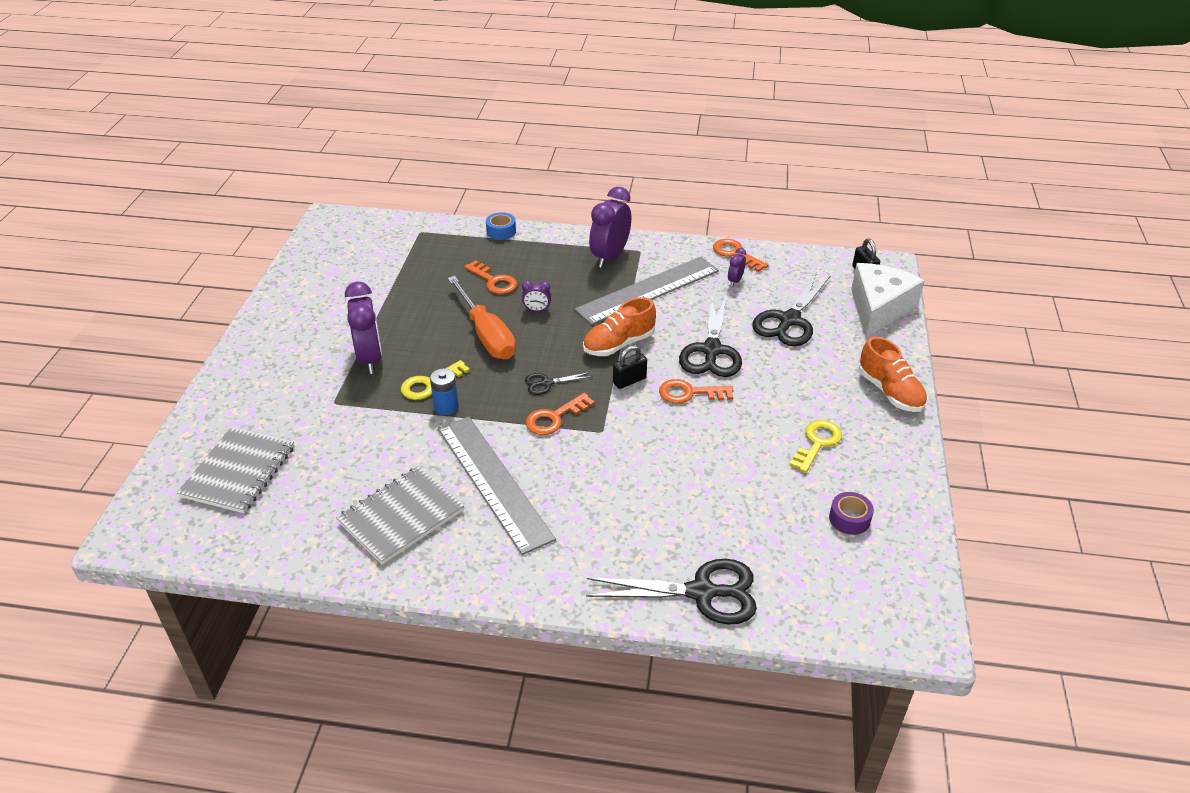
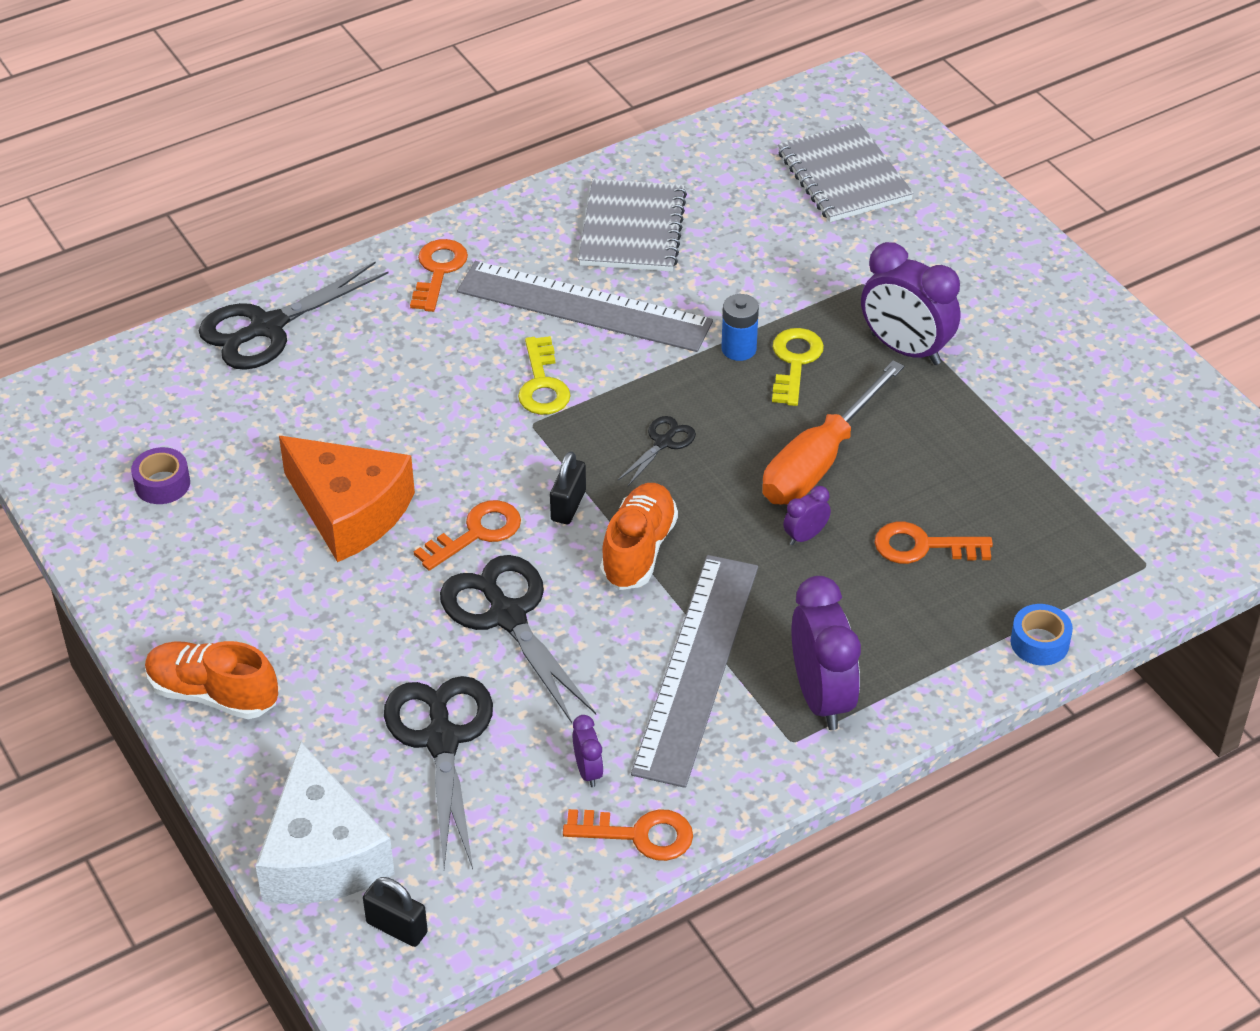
camera: 140 degrees right, 5 degrees up
(486, 334) = (819, 461): orange screwdriver -> orange screwdriver turned 75 degrees counterclockwise
(555, 418) = (603, 408): orange key -> orange key (438, 271)
(747, 441) = (349, 511): none -> orange cheese
(817, 443) = (262, 557): yellow key -> yellow key (542, 384)

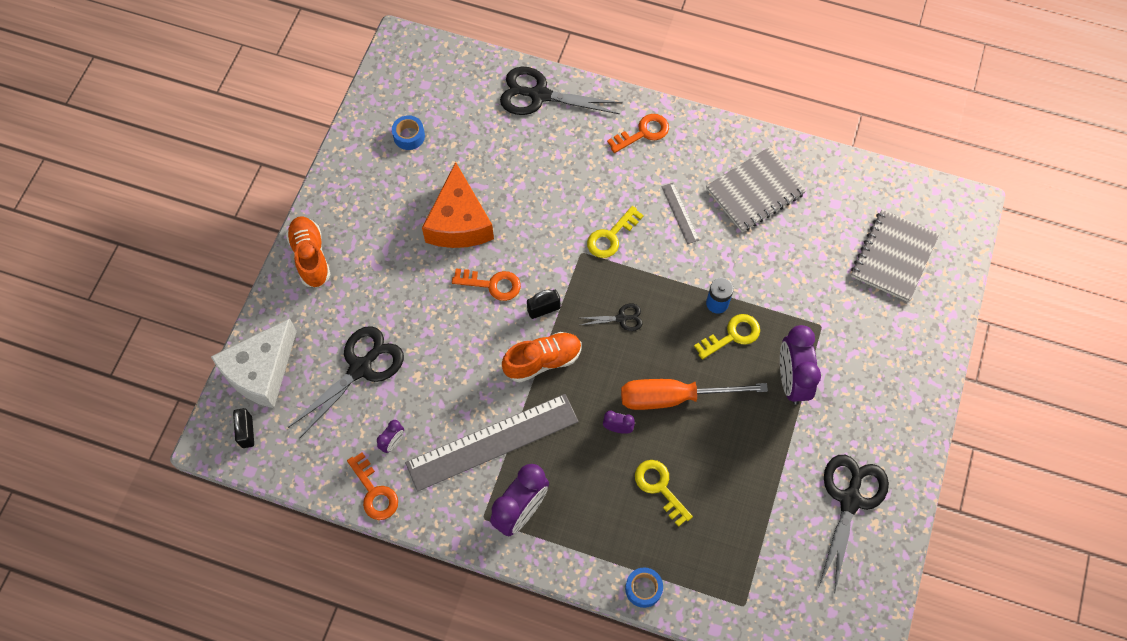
camera: 50 degrees right, 20 degrees up
(162, 484) = (409, 136): purple tape -> blue tape
(507, 616) = (454, 337): black scissors -> black scissors (850, 500)
(584, 306) = (680, 213): grey ruler -> grey ruler, size x0.43
(923, 546) = (660, 488): orange key -> yellow key

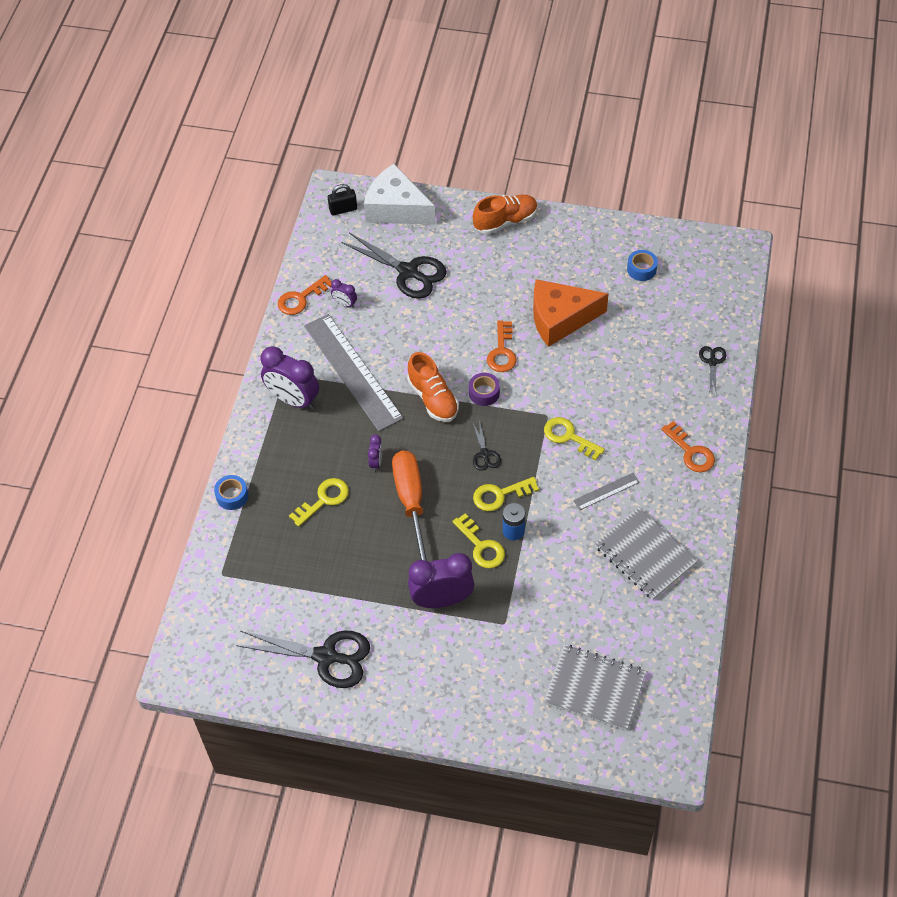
camera: 85 degrees right, 10 degrees down
(539, 95) = (712, 362): black scissors -> black scissors, size x0.49
(543, 309) = (484, 393): black padlock -> purple tape
(673, 310) = (500, 495): none -> yellow key

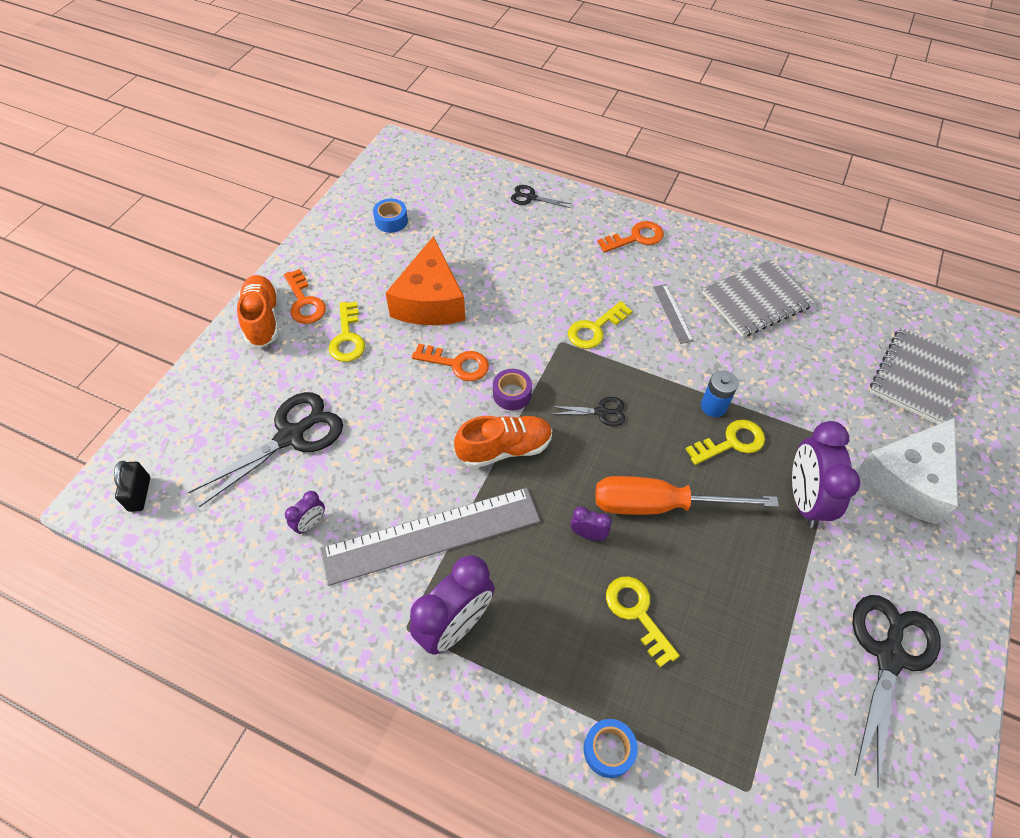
camera: 80 degrees left, 0 degrees up
(301, 298) = (275, 580): orange key -> orange key (304, 302)
(396, 208) = (176, 429): white cheese -> white cheese (906, 480)
(500, 495) = (662, 408): yellow key -> yellow key (347, 337)

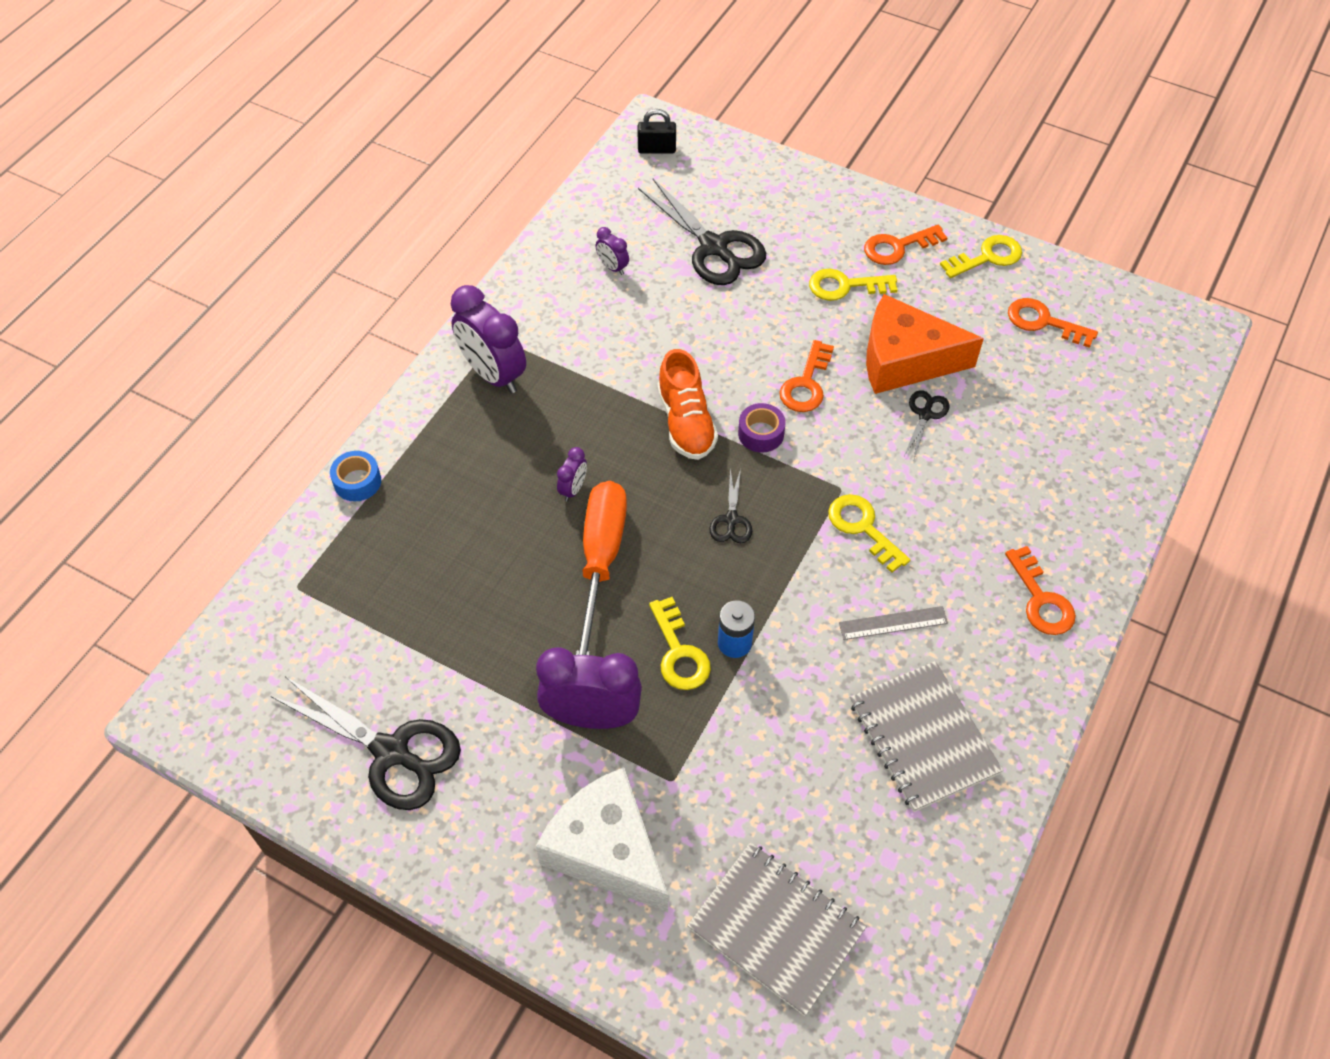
camera: 95 degrees right, 0 degrees up
(263, 319) = (870, 214): orange shoe -> none
(391, 221) = (1044, 322): blue tape -> orange key
(431, 535) = (589, 358): grey ruler -> none
(530, 197) = (1112, 476): black scissors -> black scissors (925, 414)
(637, 613) = (479, 522): yellow key -> yellow key (987, 257)

